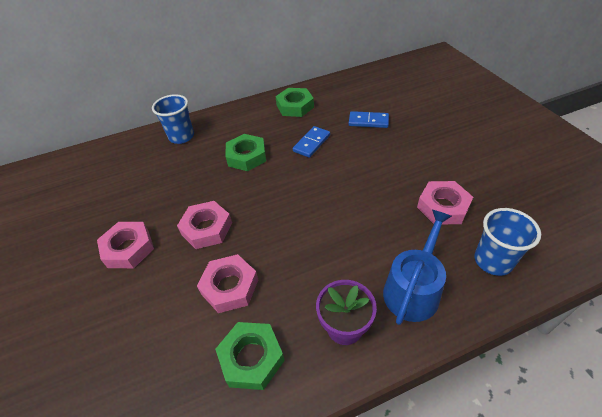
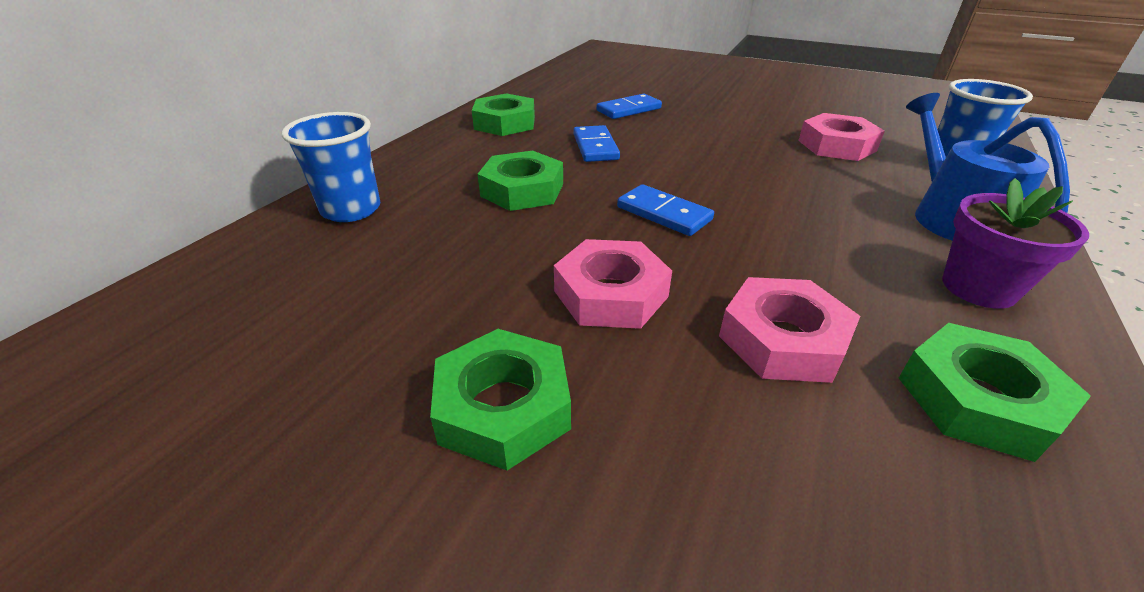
camera: 45 degrees left, 10 degrees down
(128, 248) = (503, 406): pink nut -> green nut
(280, 201) = (664, 213): none -> blue domino

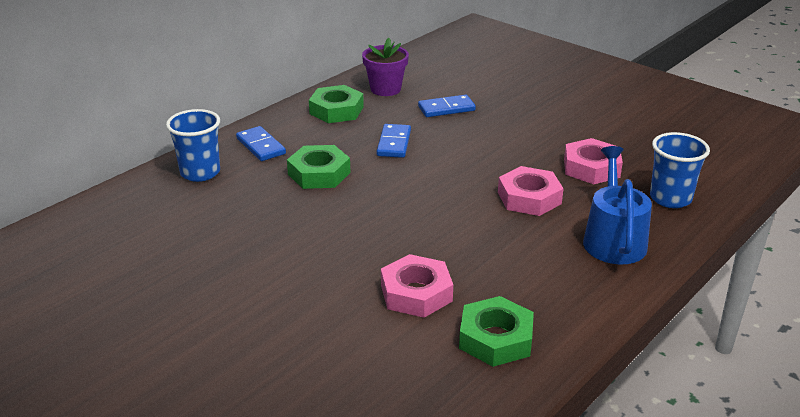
camera: 15 degrees right, 5 degrees down
(503, 406) = (246, 298): green nut -> none
(611, 294) = (335, 252): pink nut -> pink nut (529, 198)
(664, 213) = (406, 206): blue domino -> blue domino (261, 146)
(978, 288) = (570, 286): purple flower pot -> purple flower pot (385, 89)

